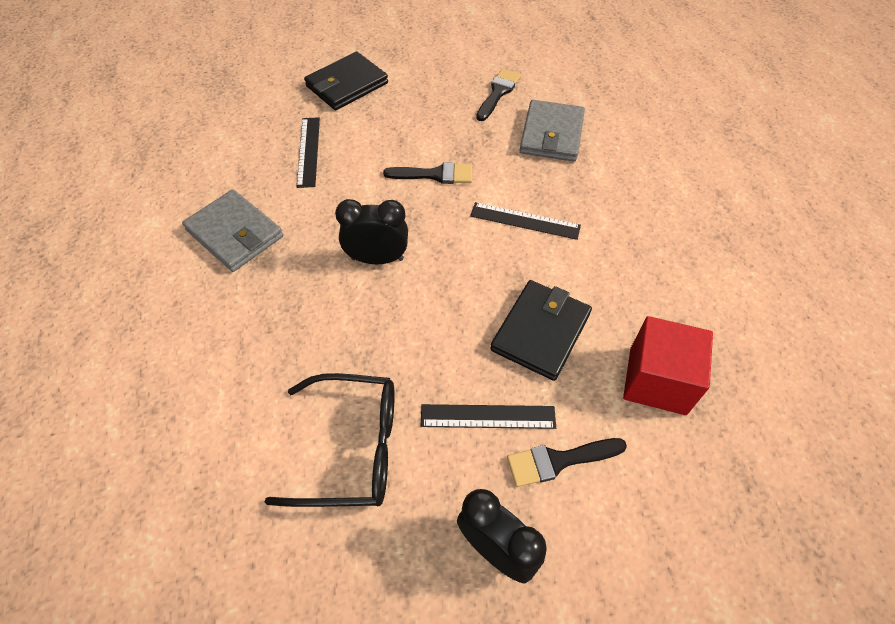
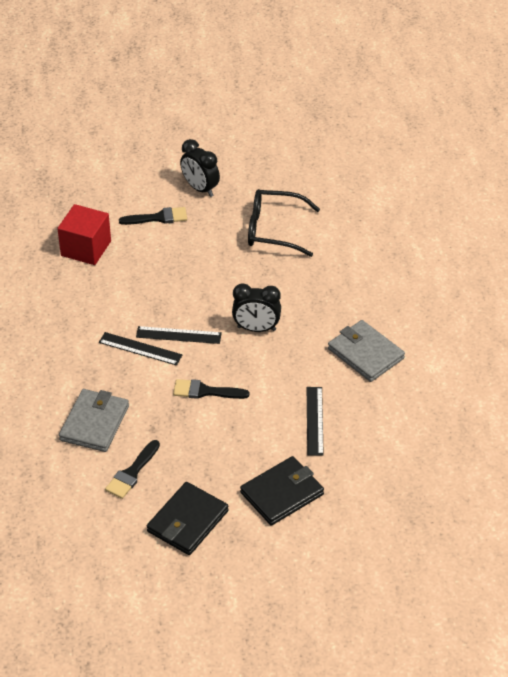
camera: 175 degrees left, 10 degrees down
(488, 416) = (194, 238): black ruler -> black ruler (178, 335)
(540, 331) = (150, 277): black wallet -> black wallet (187, 521)

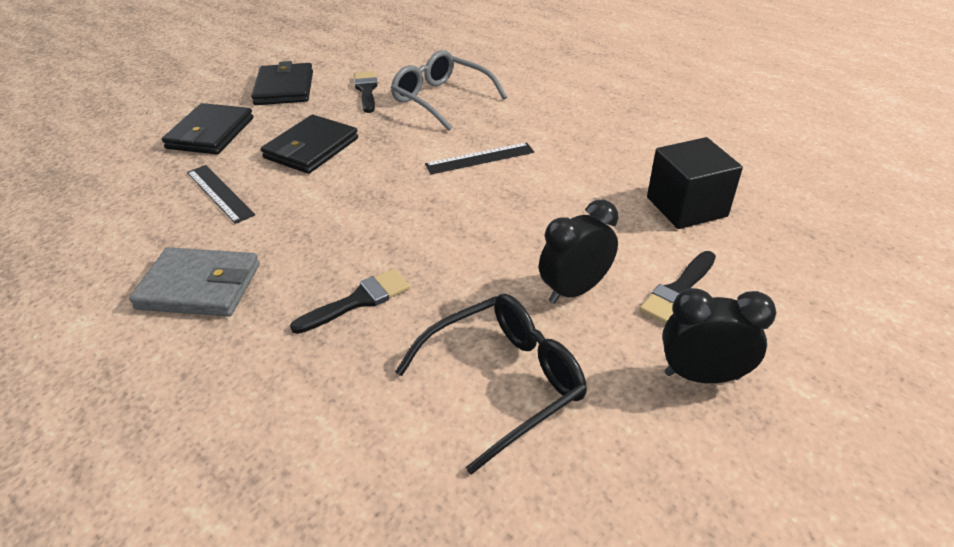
camera: 140 degrees right, 5 degrees down
(86, 248) = (686, 207): red cube -> black cube
(94, 423) = (441, 99): grey wallet -> grey glasses
(178, 335) = (458, 187): black ruler -> none
(205, 391) = (368, 160): black brush -> black brush (358, 300)
(229, 428) = (311, 148): none -> black wallet
(256, 328) = (376, 238): black clock -> black clock (574, 290)

